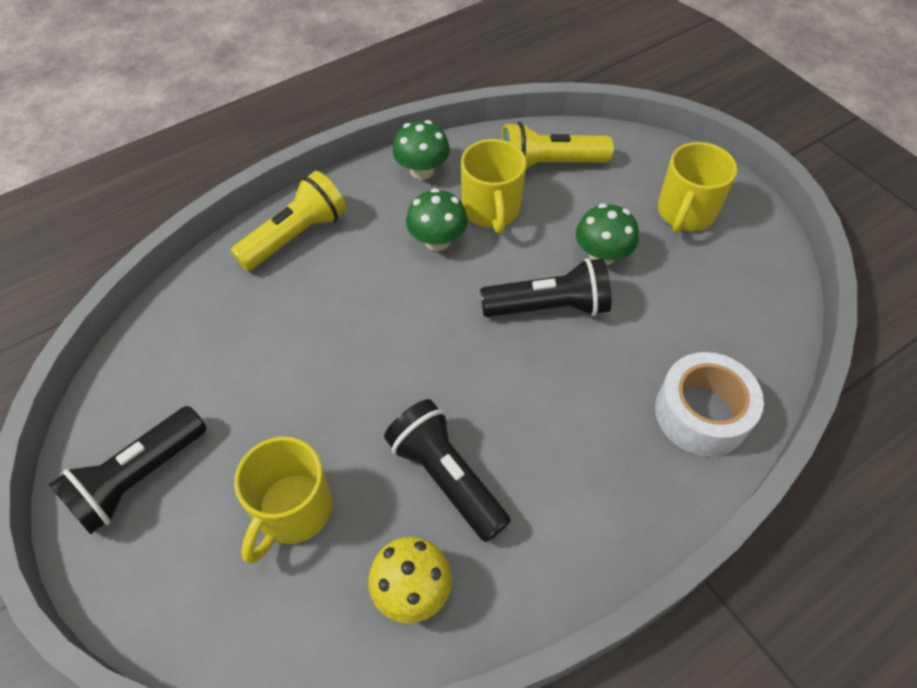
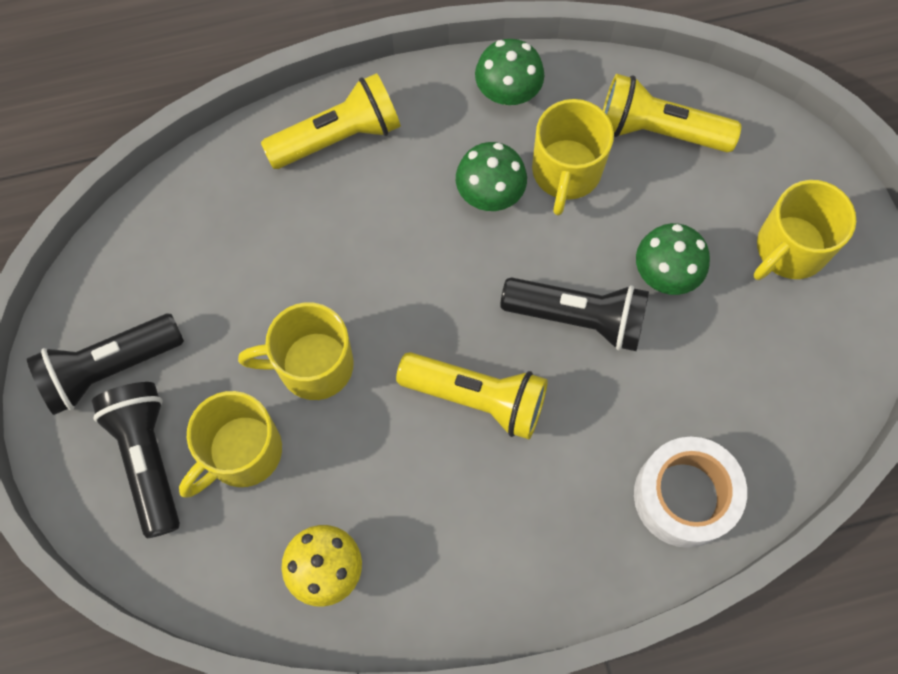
camera: 20 degrees right, 15 degrees up
(335, 414) = (313, 365): none -> yellow mug
(446, 477) = (397, 471): black flashlight -> black flashlight (148, 458)
(492, 393) = (477, 398): none -> yellow flashlight

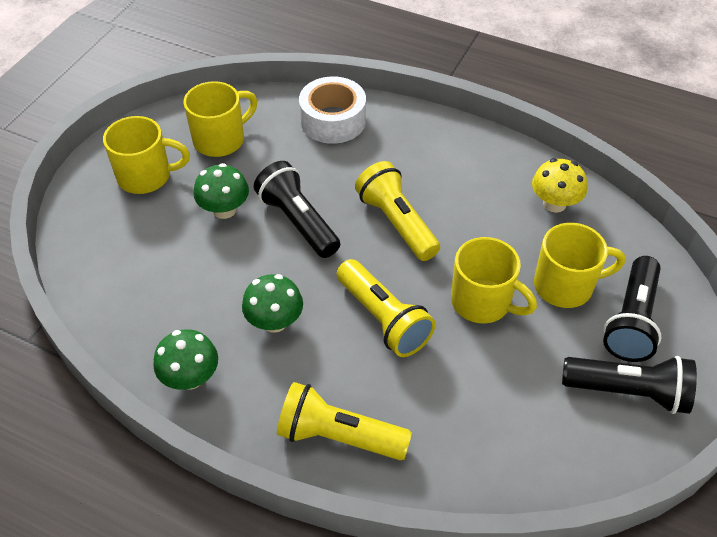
camera: 140 degrees left, 20 degrees down
(566, 172) = (214, 299): yellow mug -> yellow mug (220, 140)
(658, 130) = (130, 282): yellow flashlight -> yellow flashlight (383, 319)

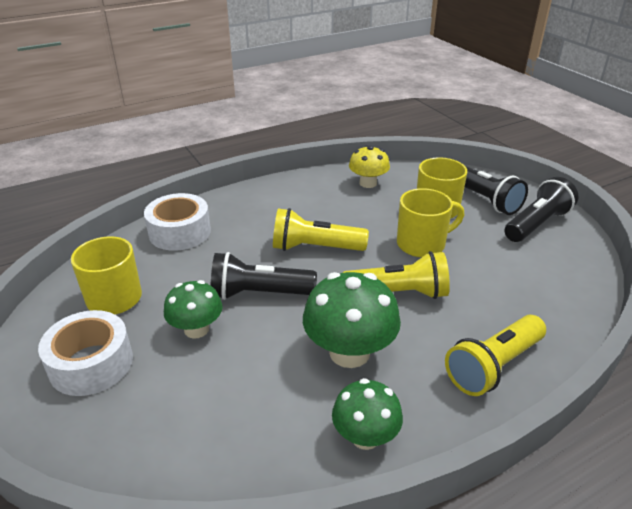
camera: 55 degrees left, 15 degrees down
(146, 176) = (91, 364): yellow mug -> white tape
(274, 321) = (349, 352): green mushroom -> green mushroom, size x1.58

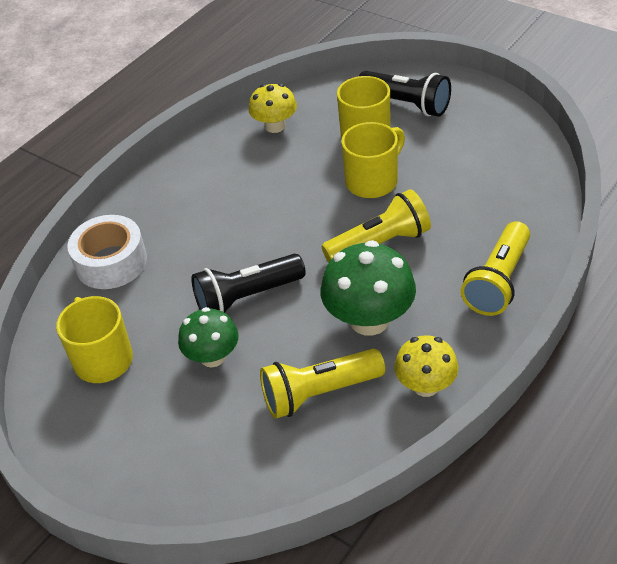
camera: 20 degrees left, 10 degrees up
(91, 364) = (137, 430): white tape -> none
(315, 248) = (269, 226): yellow flashlight -> yellow flashlight (319, 393)
(365, 436) = (426, 385): green mushroom -> yellow mushroom
(536, 224) = (470, 116): black flashlight -> none

